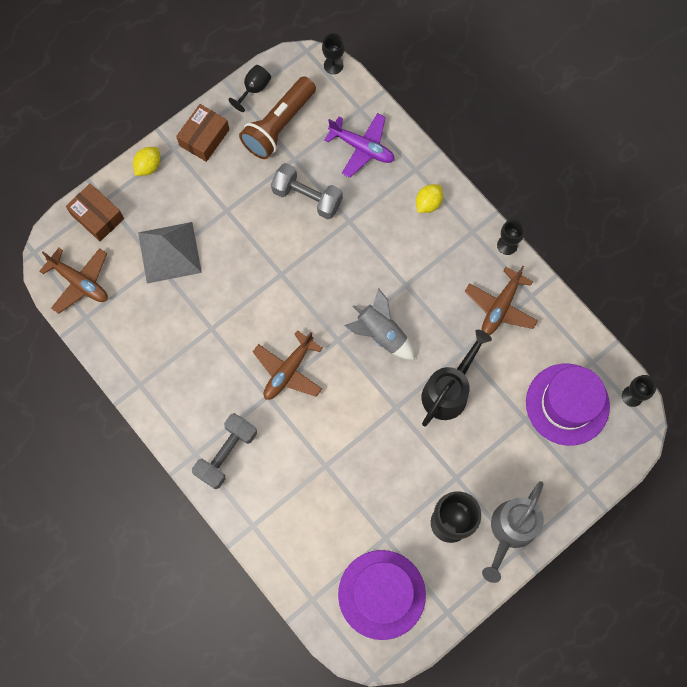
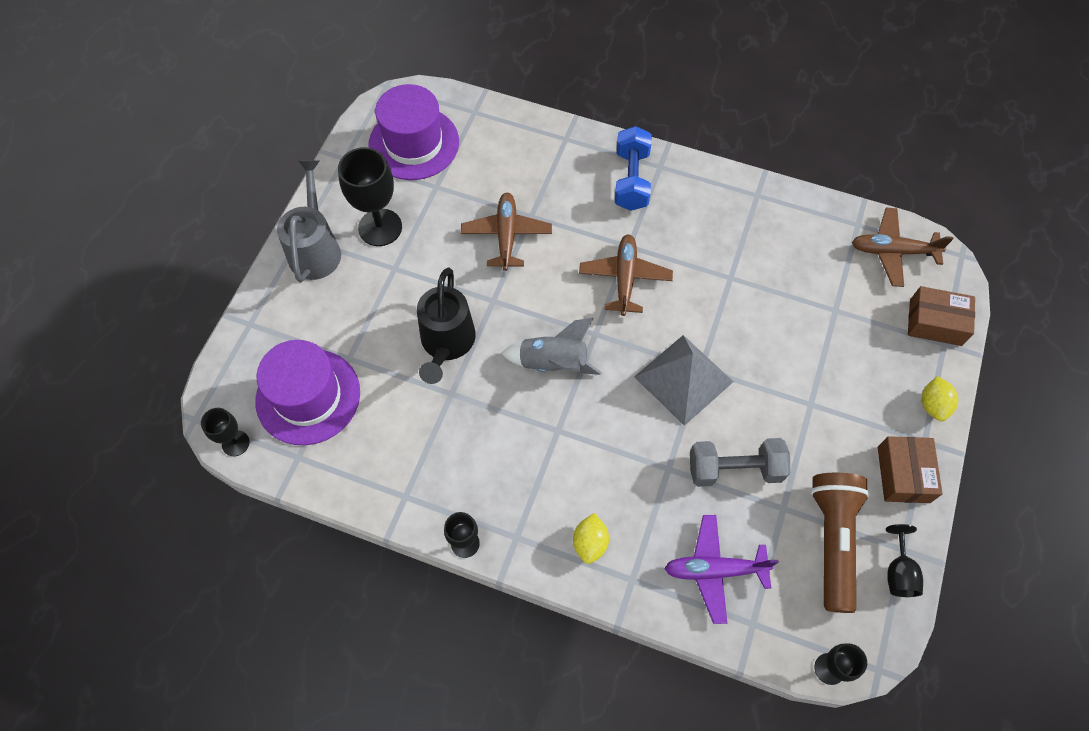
camera: 150 degrees right, 10 degrees down
(169, 252) = (832, 327): grey pyramid -> grey pyramid (683, 379)
(226, 454) = (631, 180): grey dumbbell -> blue dumbbell
(500, 307) = (435, 463): brown plane -> brown plane (506, 235)

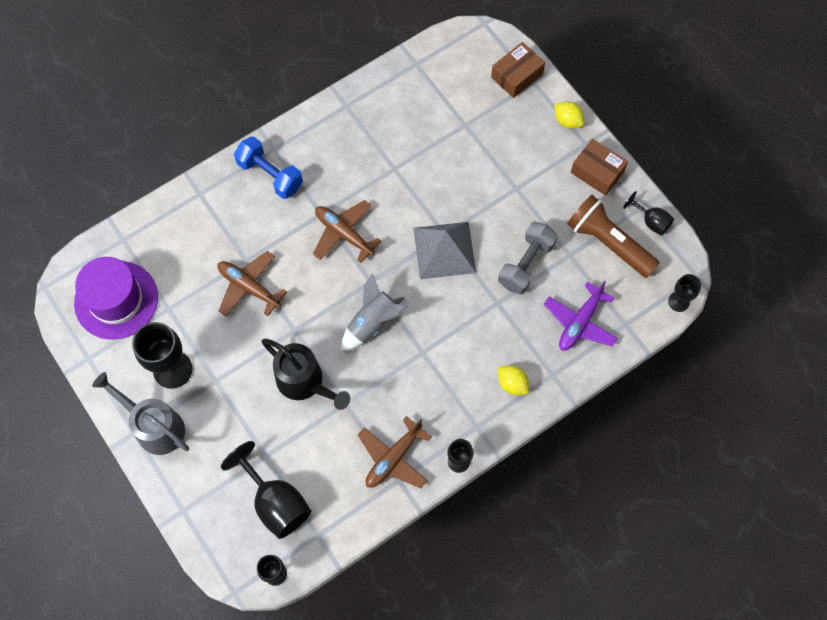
camera: 55 degrees left, 5 degrees up
(308, 396) = (275, 502): purple hat -> black goblet
(893, 251) = (451, 59): brown plane -> brown plane (393, 458)

